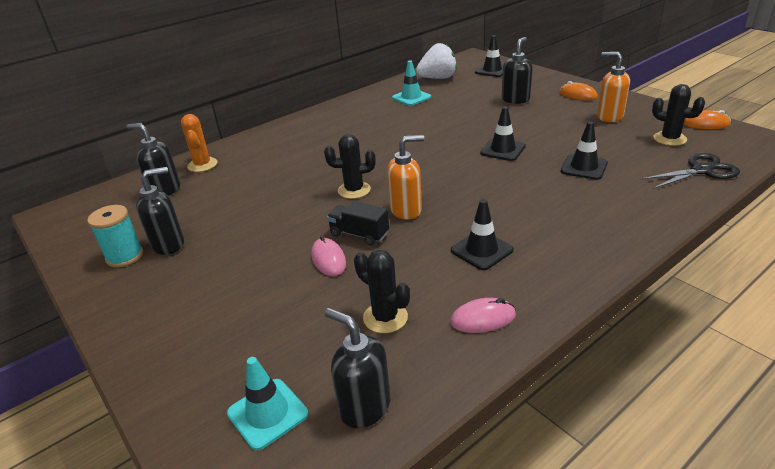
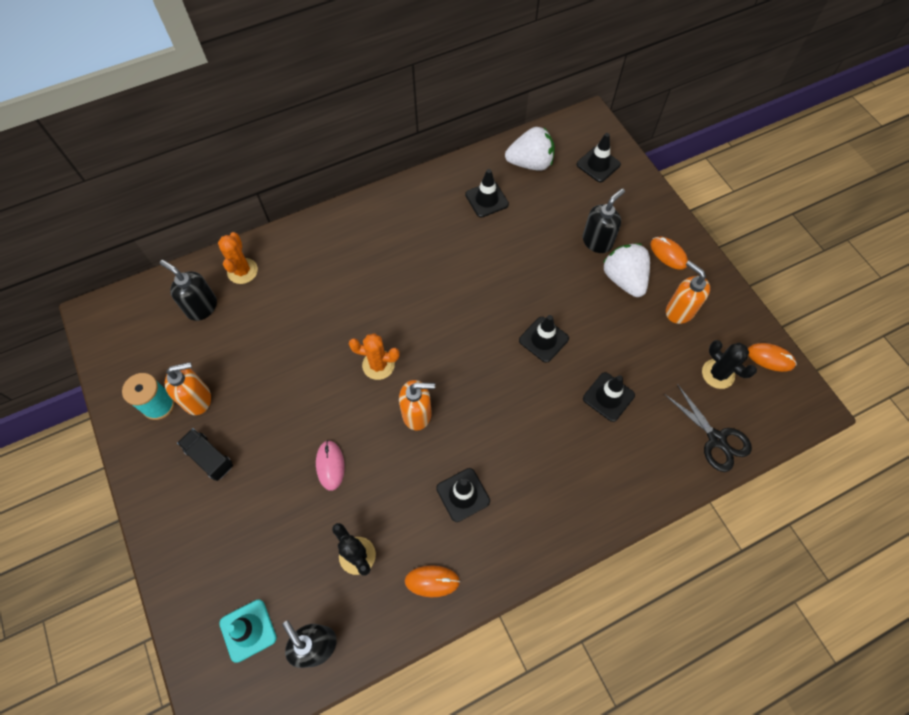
camera: 10 degrees right, 30 degrees up
(169, 244) = (198, 399): black soap dispenser -> orange soap dispenser
(354, 190) = (378, 365): black cactus -> orange cactus
(359, 234) = (365, 437): black truck -> black truck (209, 458)
(411, 97) = (486, 199): turquoise traffic cone -> black traffic cone
(483, 319) = (432, 581): pink mouse -> orange mouse
(551, 111) = (624, 279): none -> white strawberry
(701, 171) = (716, 439): black scissors -> black scissors turned 60 degrees clockwise

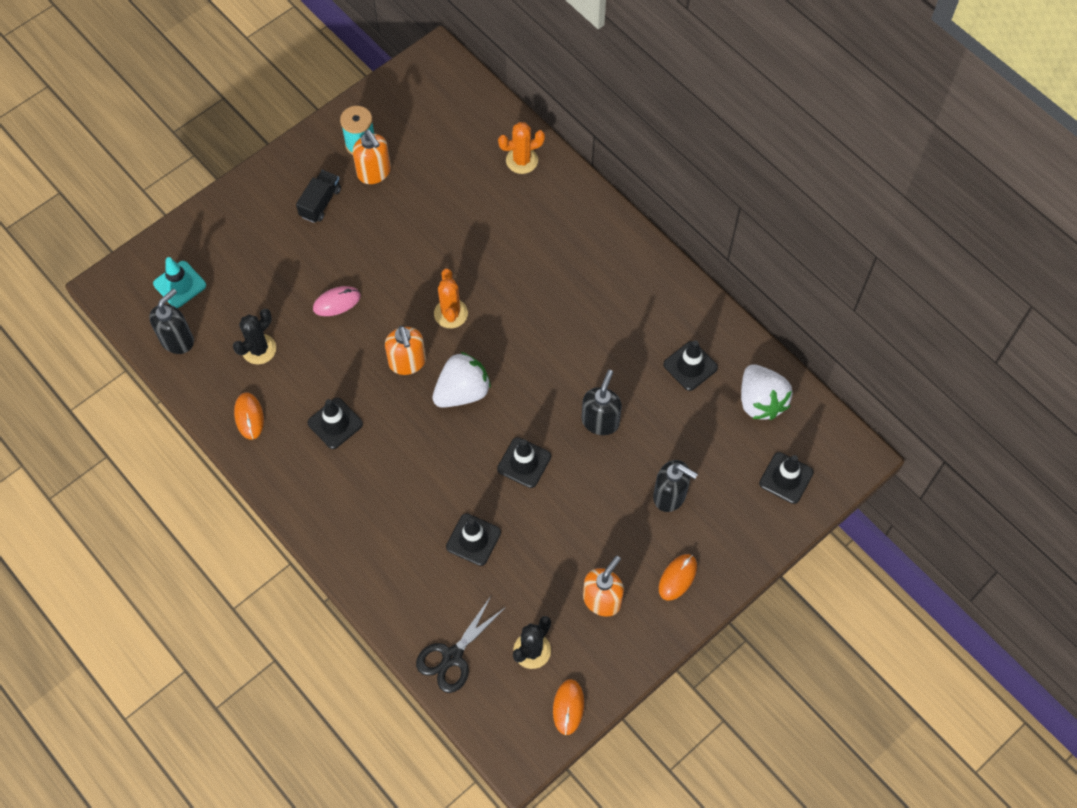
camera: 75 degrees right, 0 degrees up
(202, 307) = (470, 140): black soap dispenser -> black soap dispenser (600, 421)
(624, 279) = (626, 533): white strawberry -> white strawberry (462, 392)

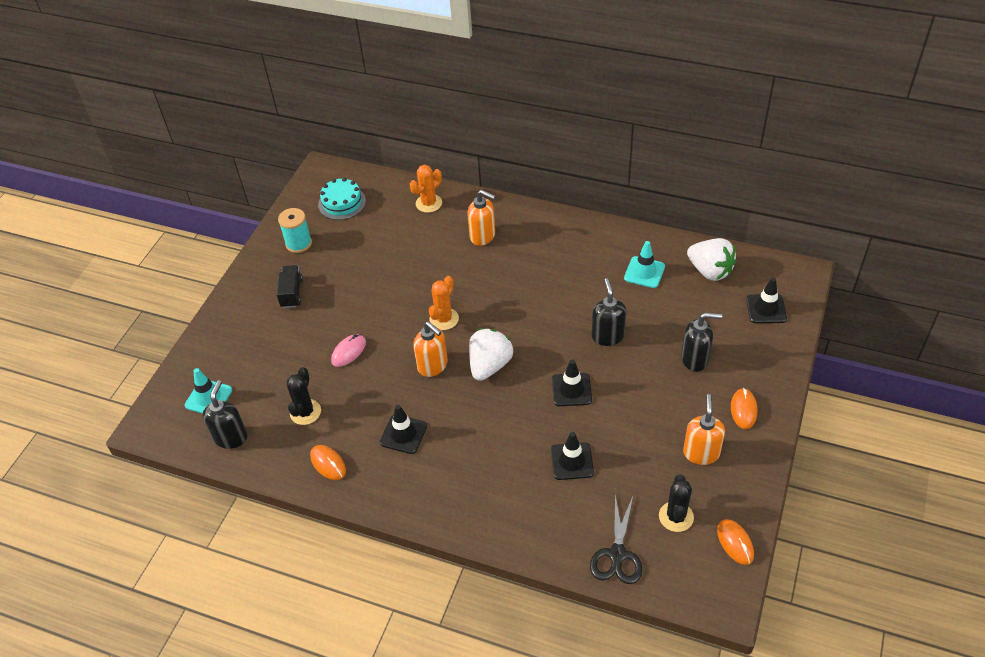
camera: 25 degrees left, 15 degrees down
(374, 173) = (321, 256): orange soap dispenser -> orange soap dispenser (483, 236)
(433, 113) = (342, 203): none -> turquoise cake
(451, 313) = (444, 319): orange cactus -> orange cactus turned 60 degrees clockwise
(690, 366) = (644, 272): black traffic cone -> turquoise traffic cone

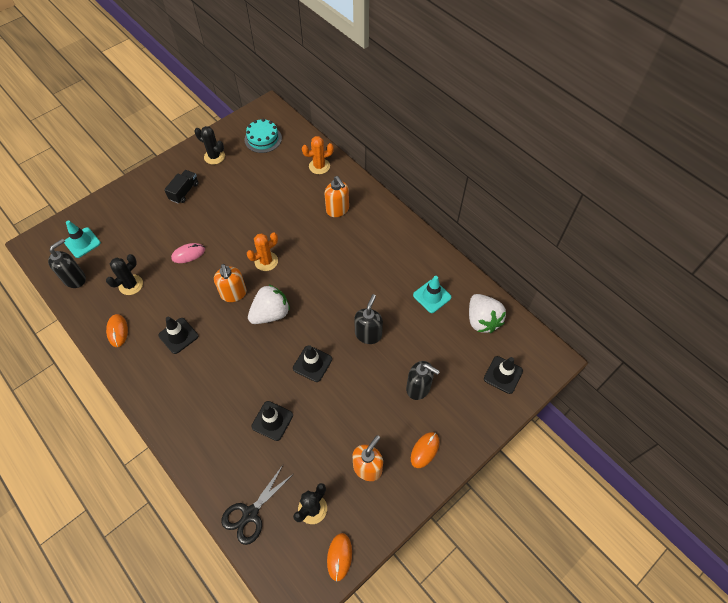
camera: 25 degrees right, 10 degrees up
(299, 243) = (214, 156): turquoise spool -> black cactus

